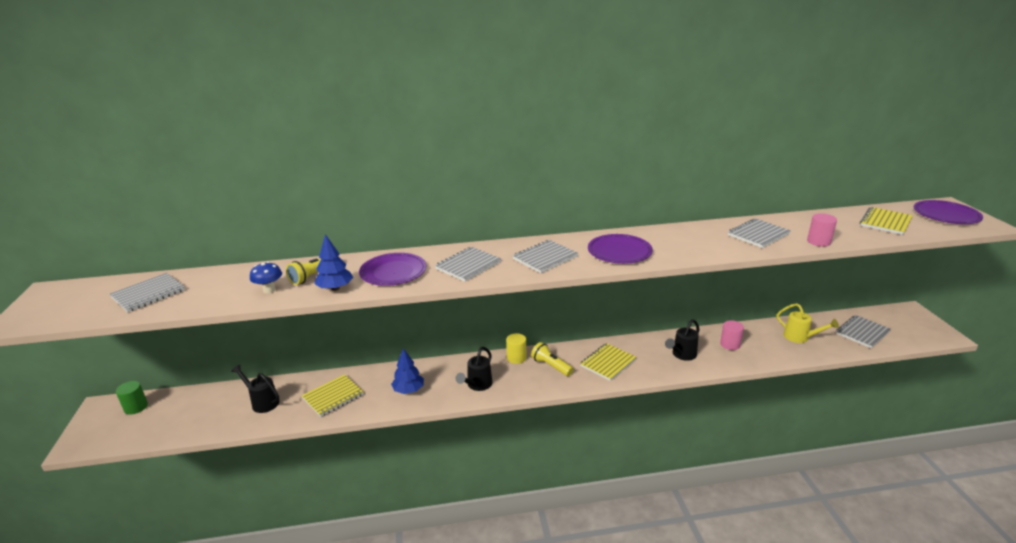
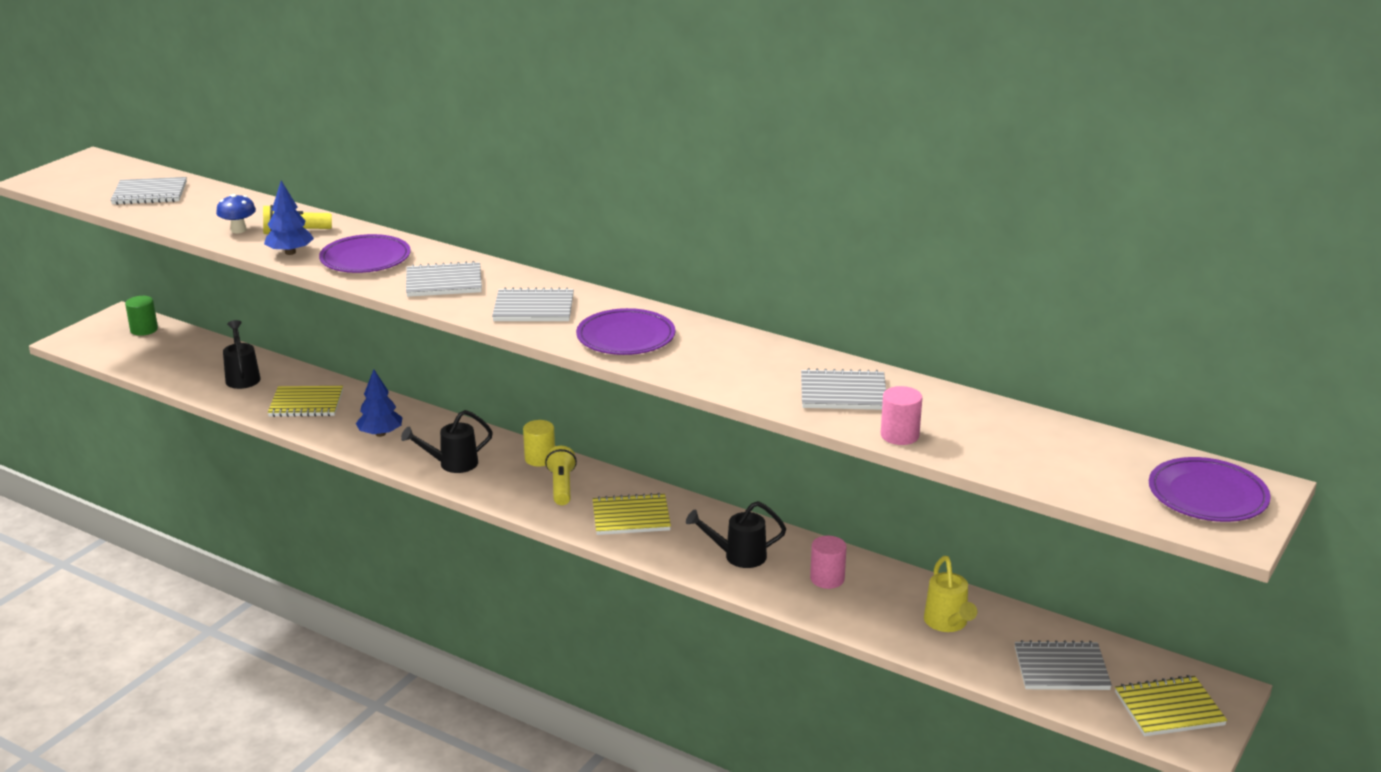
camera: 40 degrees right, 0 degrees up
(885, 222) = (1074, 459): yellow notebook -> yellow notebook (1169, 709)

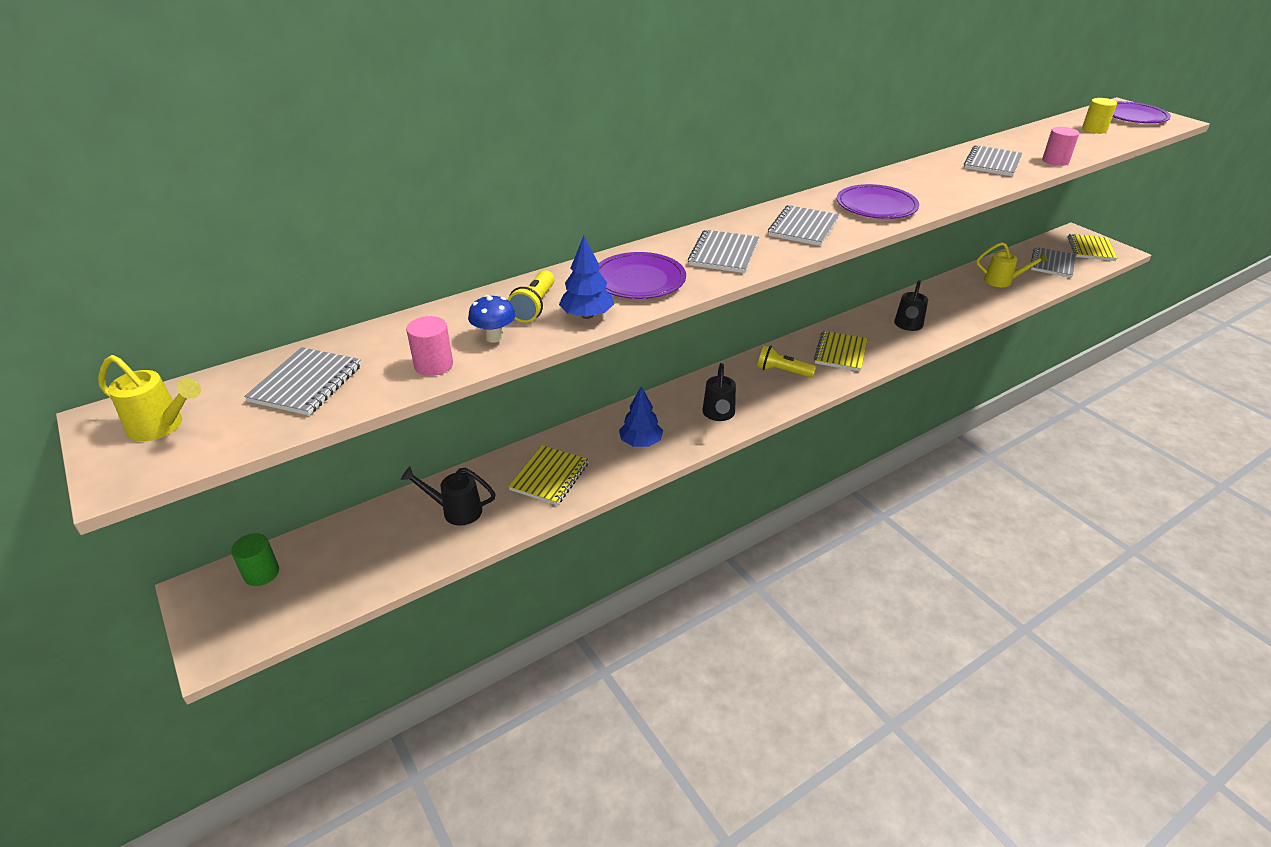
camera: 65 degrees left, 10 degrees up
(87, 173) = (162, 427): none -> yellow watering can
(540, 458) = (735, 372): yellow cylinder -> yellow cylinder (1094, 129)
(827, 579) = (944, 303): pink cylinder -> pink cylinder (433, 365)

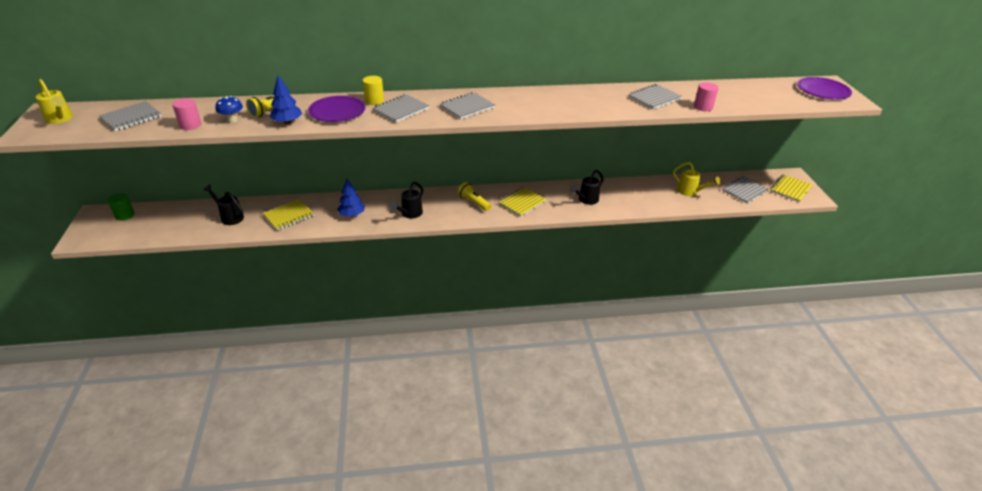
camera: 25 degrees right, 0 degrees up
(876, 206) = (531, 106): purple plate -> none
(1094, 129) = (773, 93): yellow cylinder -> yellow cylinder (374, 101)

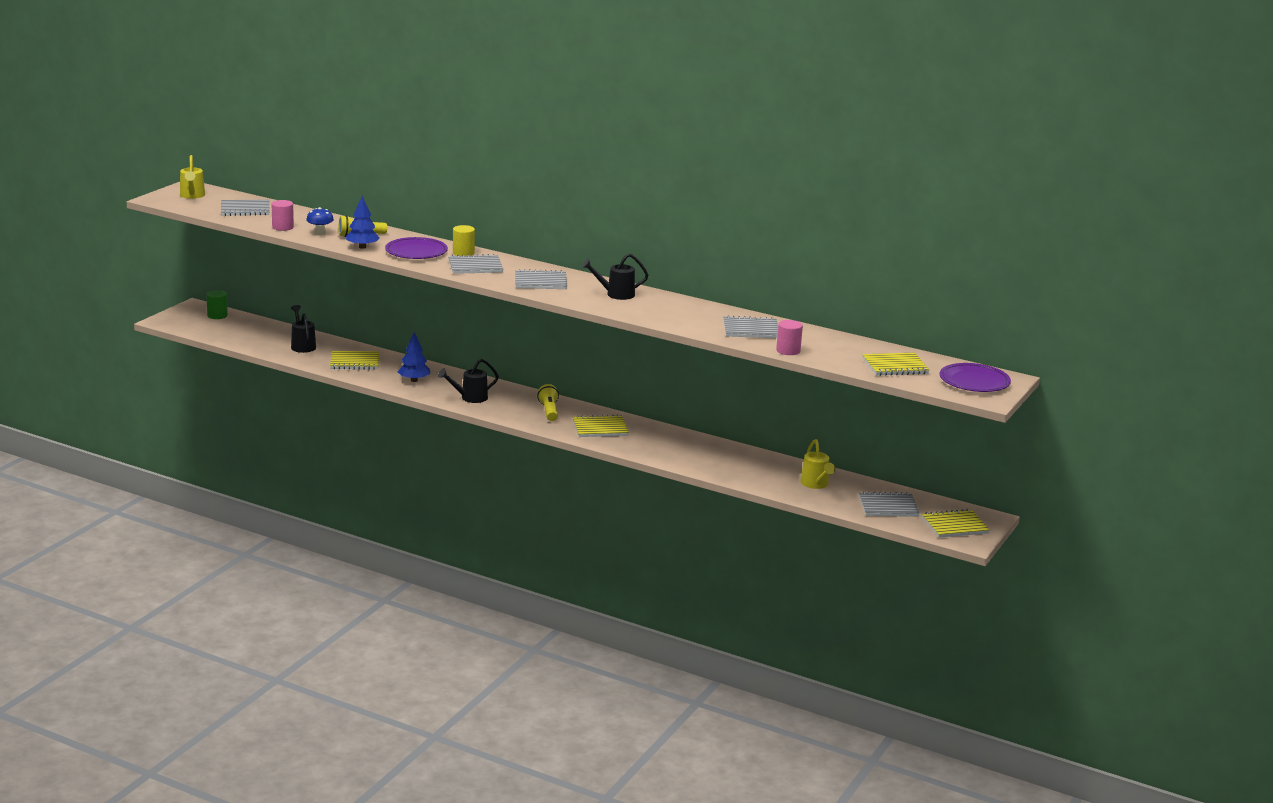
camera: 35 degrees right, 15 degrees down
(586, 200) = (676, 449): black watering can -> black watering can (616, 294)
(771, 96) = (895, 366): none -> yellow notebook

